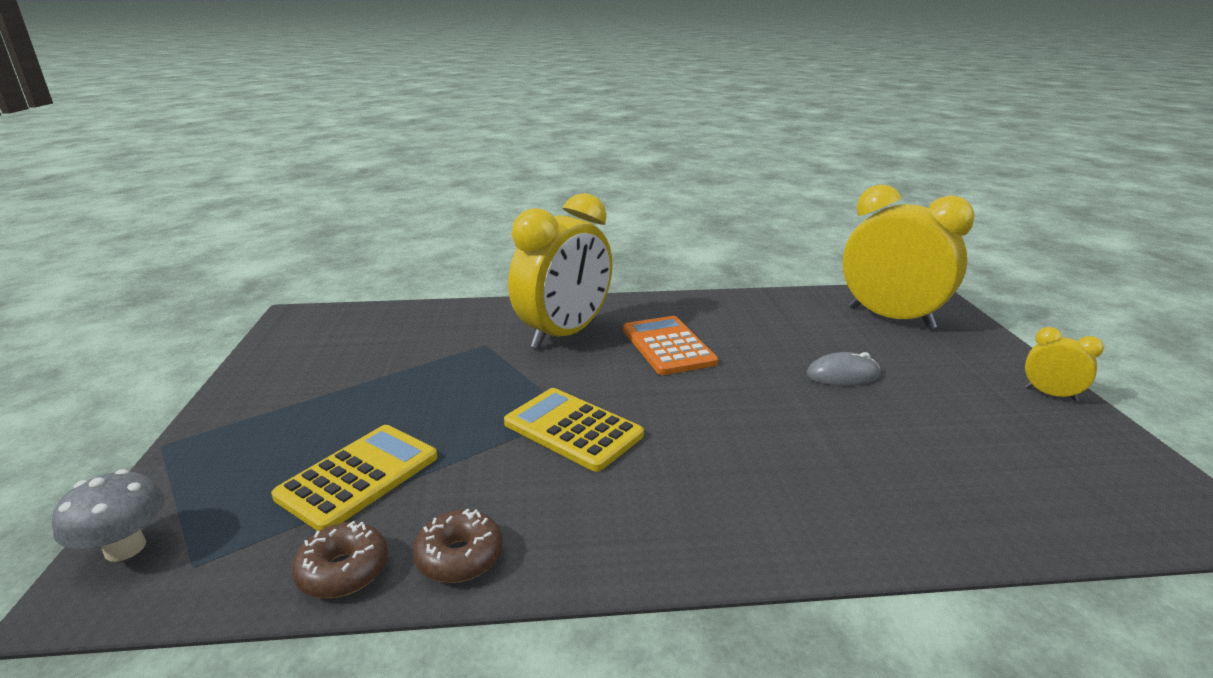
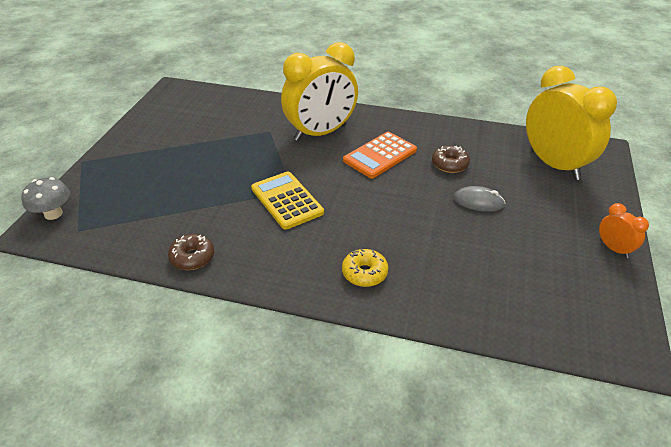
camera: 20 degrees right, 15 degrees up
(343, 570) = (138, 250): brown donut -> brown donut (449, 164)
(359, 477) = (165, 202): yellow calculator -> none
(668, 346) = (380, 155): orange calculator -> orange calculator turned 135 degrees counterclockwise
(770, 506) = (364, 273): none -> yellow donut
(1050, 394) = (613, 249): yellow clock -> orange clock

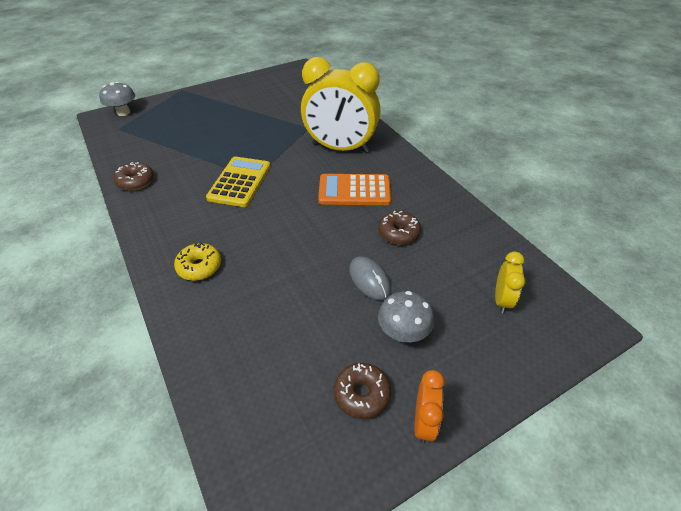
camera: 45 degrees right, 5 degrees up
(540, 216) = (403, 333): none -> grey mushroom
(554, 164) = (501, 300): yellow clock -> yellow clock, size x0.44
(571, 261) = (361, 394): none -> brown donut

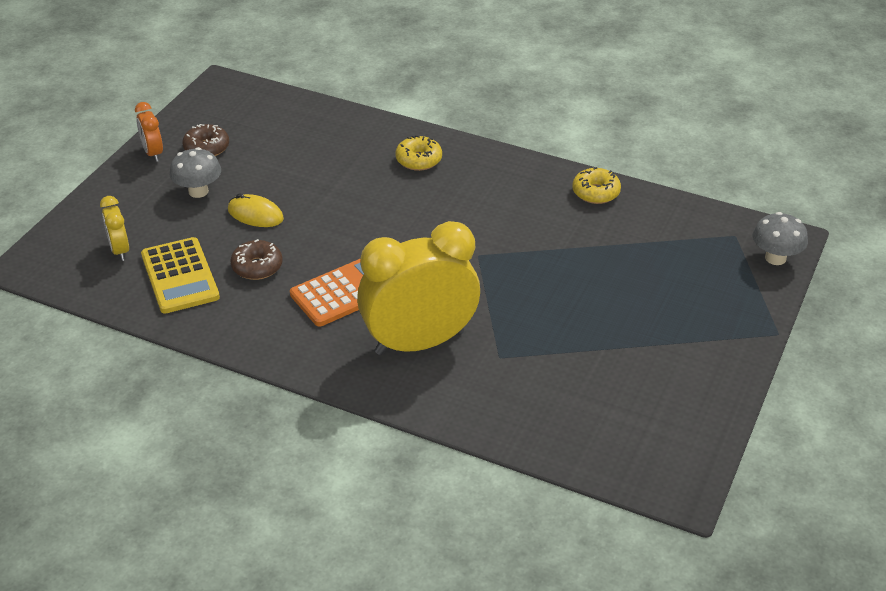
camera: 145 degrees right, 5 degrees down
(136, 182) = (596, 192): brown donut -> yellow donut
(240, 182) = (487, 242): yellow calculator -> yellow calculator (180, 276)
(369, 279) = (255, 214): grey mouse -> yellow mouse

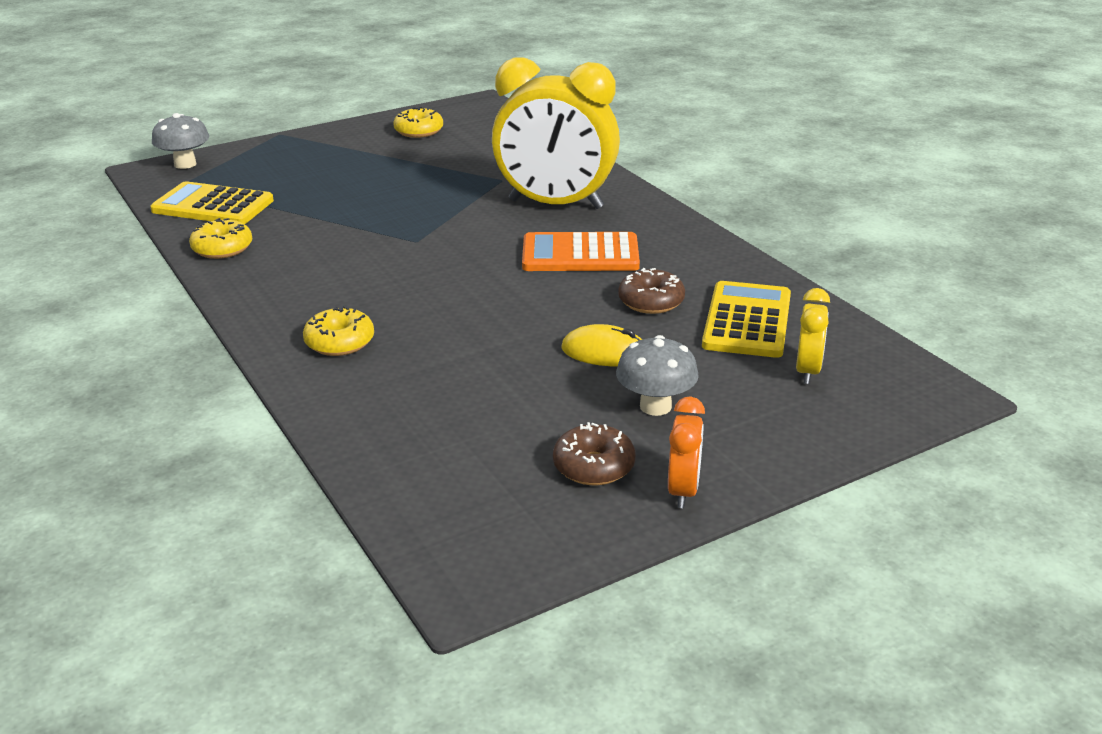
camera: 145 degrees left, 10 degrees down
(255, 214) = (605, 352): yellow mouse -> yellow mouse turned 45 degrees counterclockwise
(665, 398) = (419, 131): none -> yellow donut
(671, 225) = (213, 206): none -> yellow calculator

